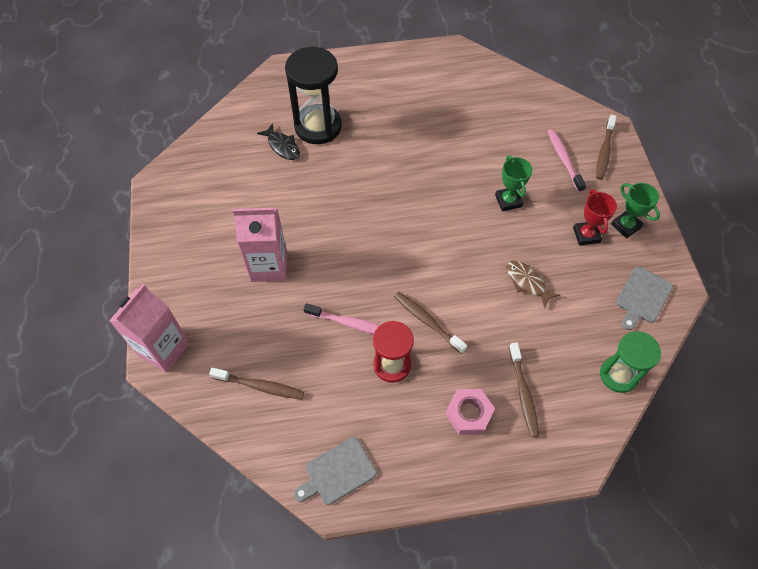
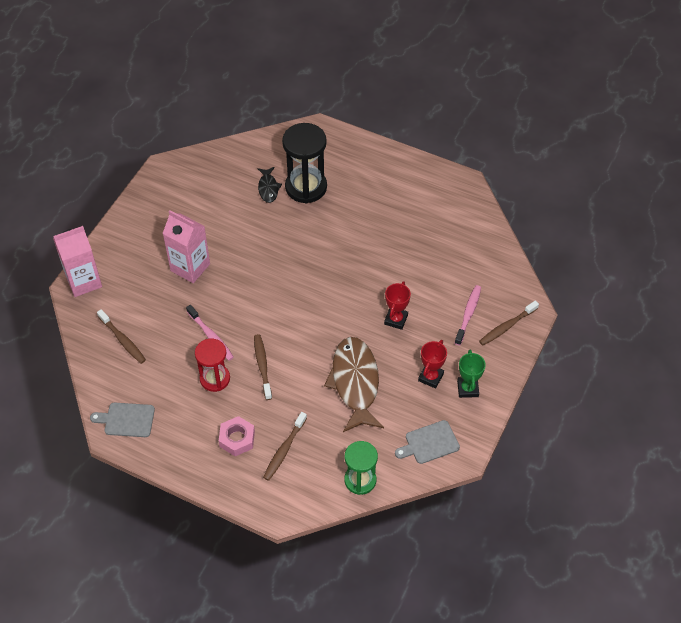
camera: 35 degrees right, 5 degrees down
(508, 201) = (396, 319): green trophy -> red trophy
(527, 282) = (355, 382): brown fish -> brown fish, size x2.07

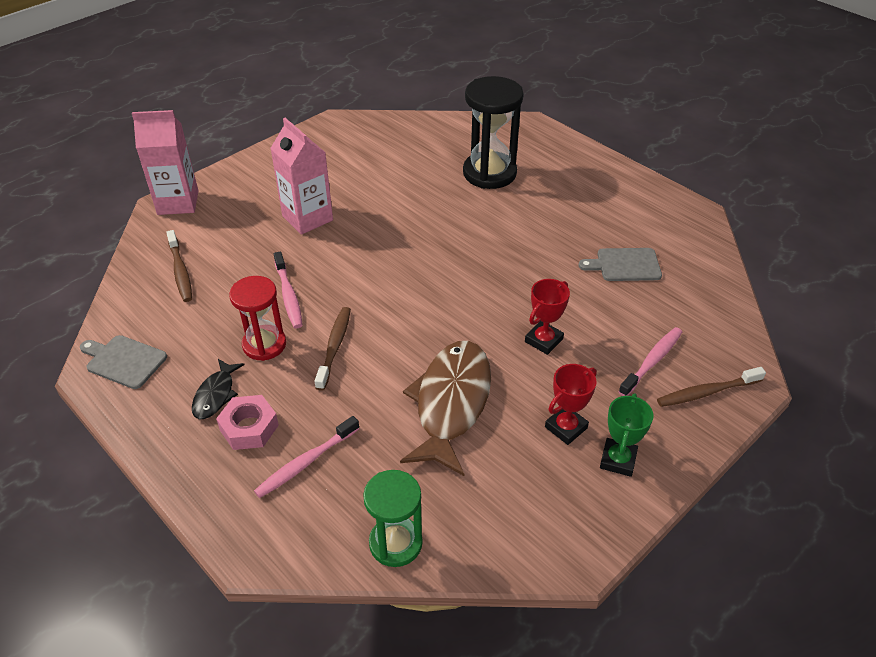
camera: 20 degrees right, 10 degrees down
(268, 188) = (443, 164): black fish -> black fish (215, 395)
(284, 449) = (306, 462): brown toothbrush -> pink toothbrush
(429, 443) = (528, 521): grey cutting board -> grey cutting board (625, 265)

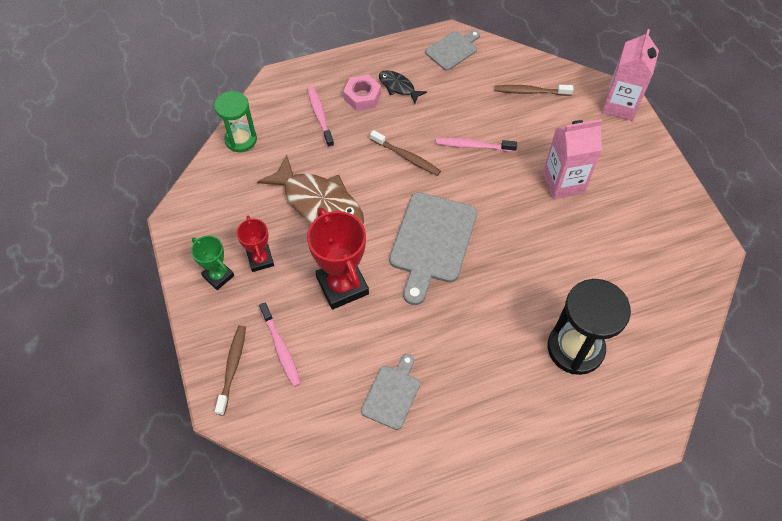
camera: 115 degrees right, 15 degrees up
(264, 344) = (430, 120): red hourglass -> none
(441, 289) = (432, 242): none -> grey cutting board
(543, 340) = (342, 285): red trophy -> red trophy, size x1.76

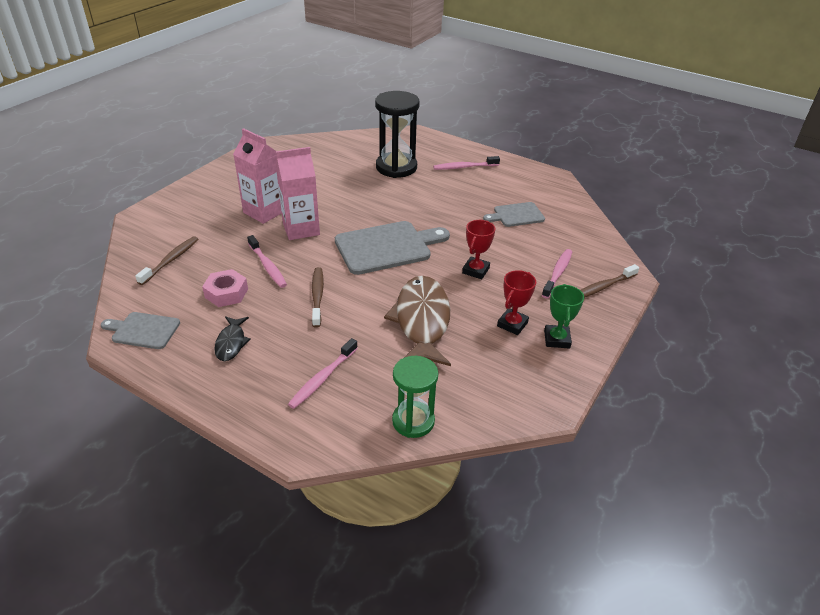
camera: 130 degrees left, 20 degrees down
(342, 285) = (475, 270): red trophy -> red trophy, size x0.57
(362, 96) = (267, 361): pink nut -> pink nut (226, 293)
(526, 423) = (464, 167): none -> pink toothbrush
(530, 92) = (170, 260): brown toothbrush -> brown toothbrush turned 120 degrees counterclockwise
(620, 105) = (151, 213): pink carton -> pink carton (301, 229)

